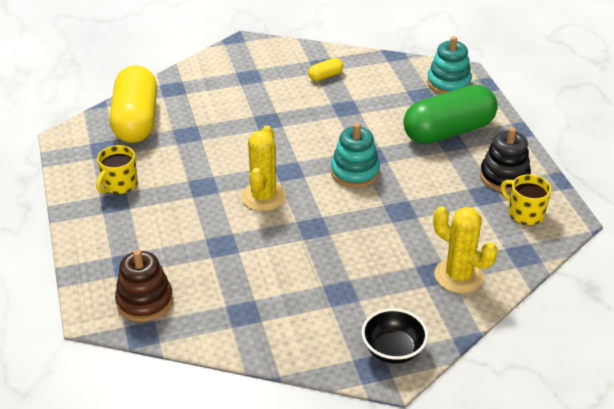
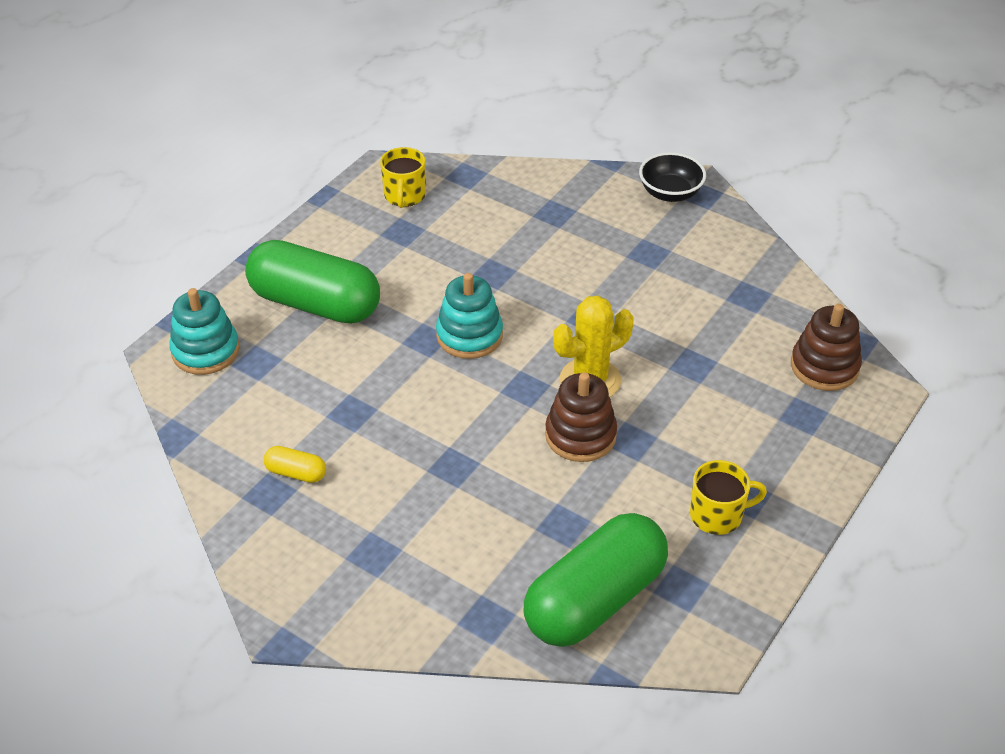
camera: 130 degrees left, 5 degrees up
(136, 120) = (595, 599): yellow capsule -> green capsule
(230, 170) = (580, 435): none -> brown stacking toy
(458, 276) = (540, 198): yellow cactus -> none
(504, 176) = (358, 231): black stacking toy -> none

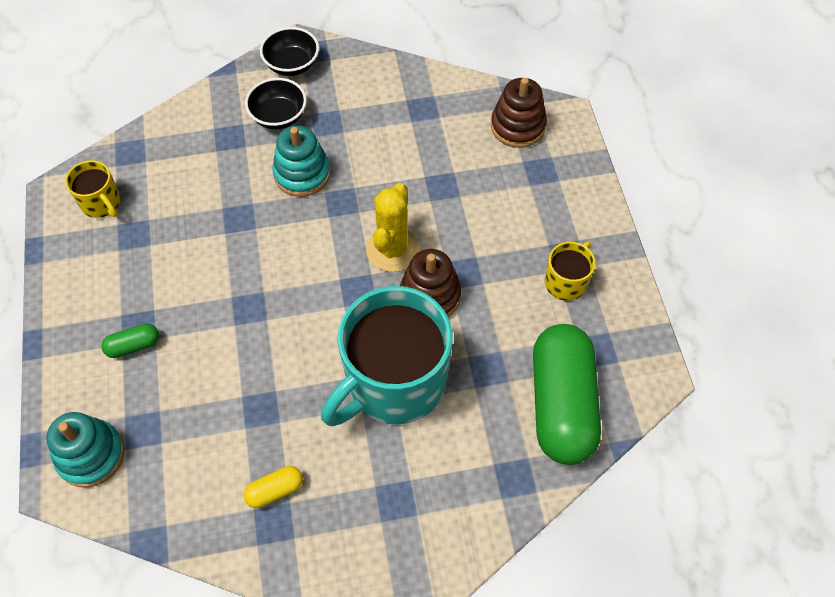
camera: 45 degrees left, 15 degrees up
(315, 304) = (133, 346): green capsule -> green capsule, size x0.41
(469, 335) = (276, 280): turquoise stacking toy -> turquoise stacking toy (302, 174)
(473, 473) = (394, 382): none -> turquoise mug
(612, 223) = (279, 116): none -> black bowl

